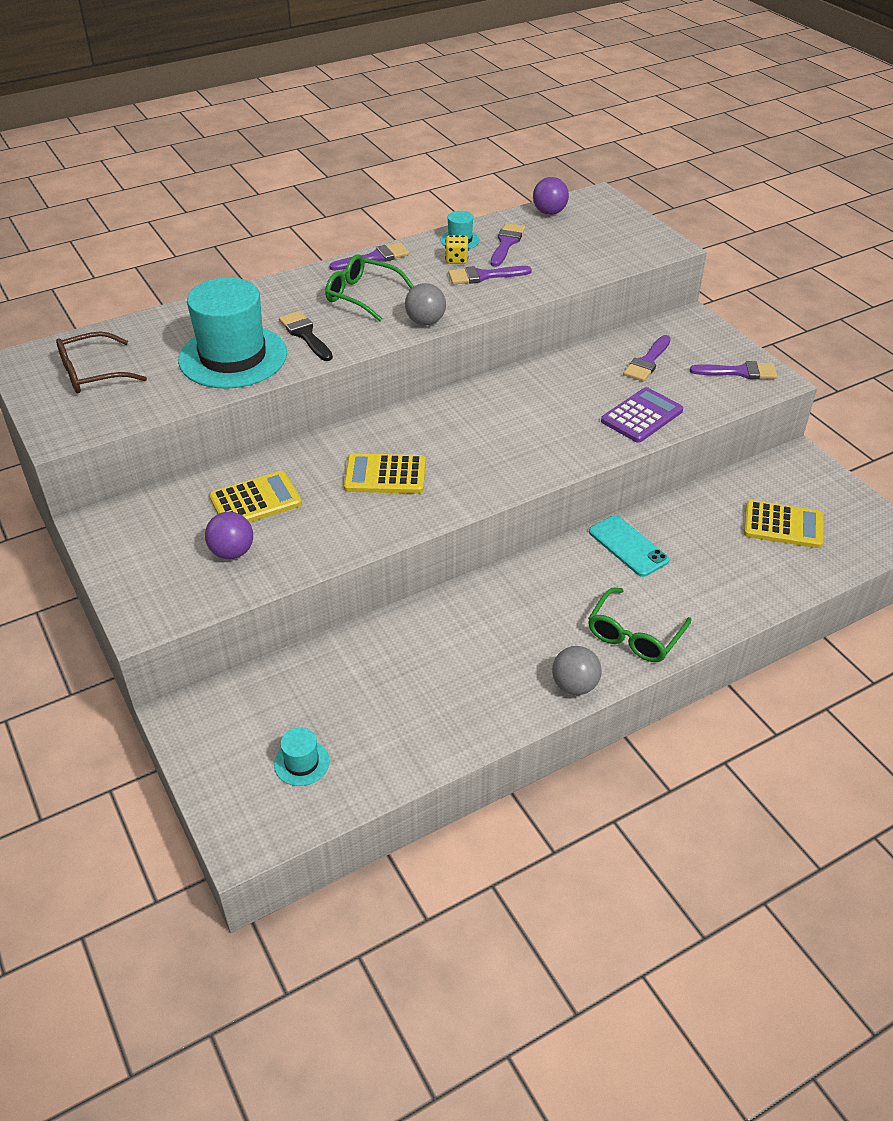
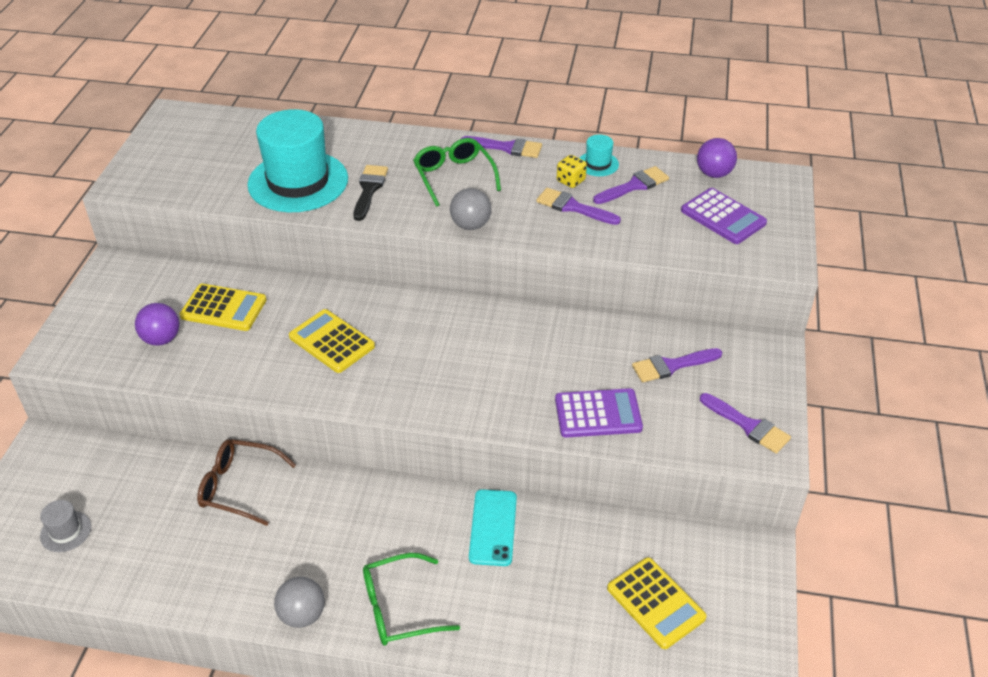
camera: 40 degrees right, 0 degrees up
(94, 373) = (199, 147): brown glasses -> brown glasses (240, 487)
(301, 762) = (66, 531): turquoise hat -> grey hat
(594, 237) = (723, 217): none -> purple calculator

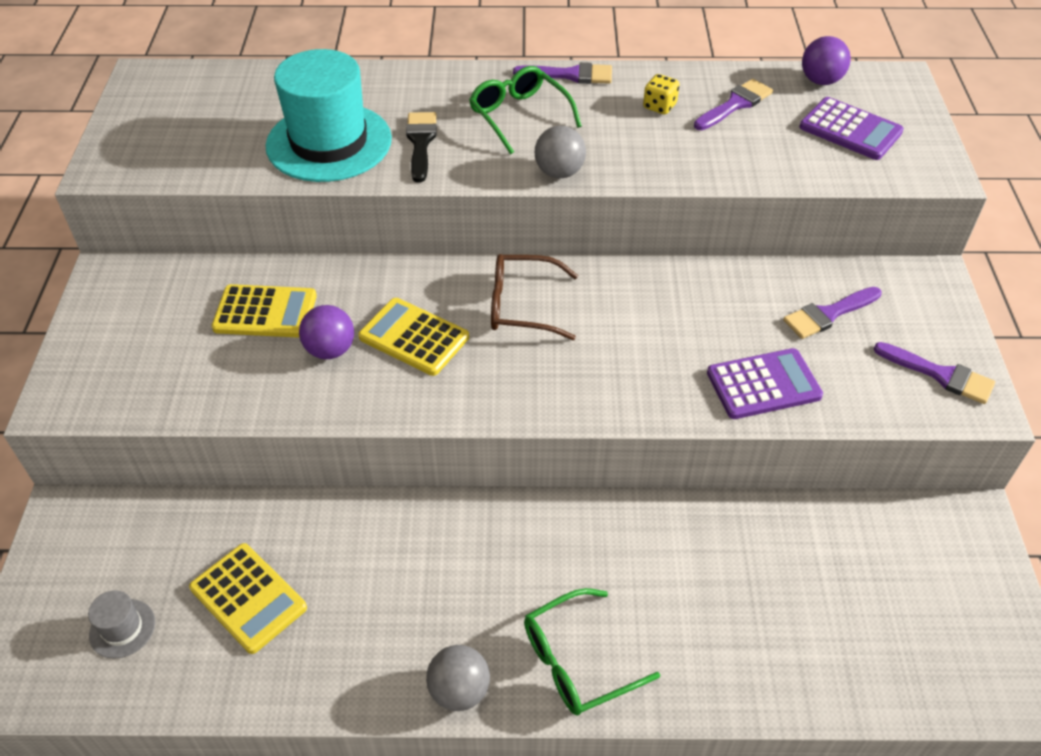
camera: 10 degrees left, 5 degrees up
(161, 339) = (196, 362): purple ball -> purple ball (330, 350)
(240, 487) = (333, 535): brown glasses -> brown glasses (523, 306)
(493, 527) = (659, 539): turquoise phone -> none
(573, 207) = (674, 137): purple brush -> none
(598, 164) = (684, 83): turquoise hat -> none
(655, 603) = (879, 604): yellow calculator -> yellow calculator (248, 598)

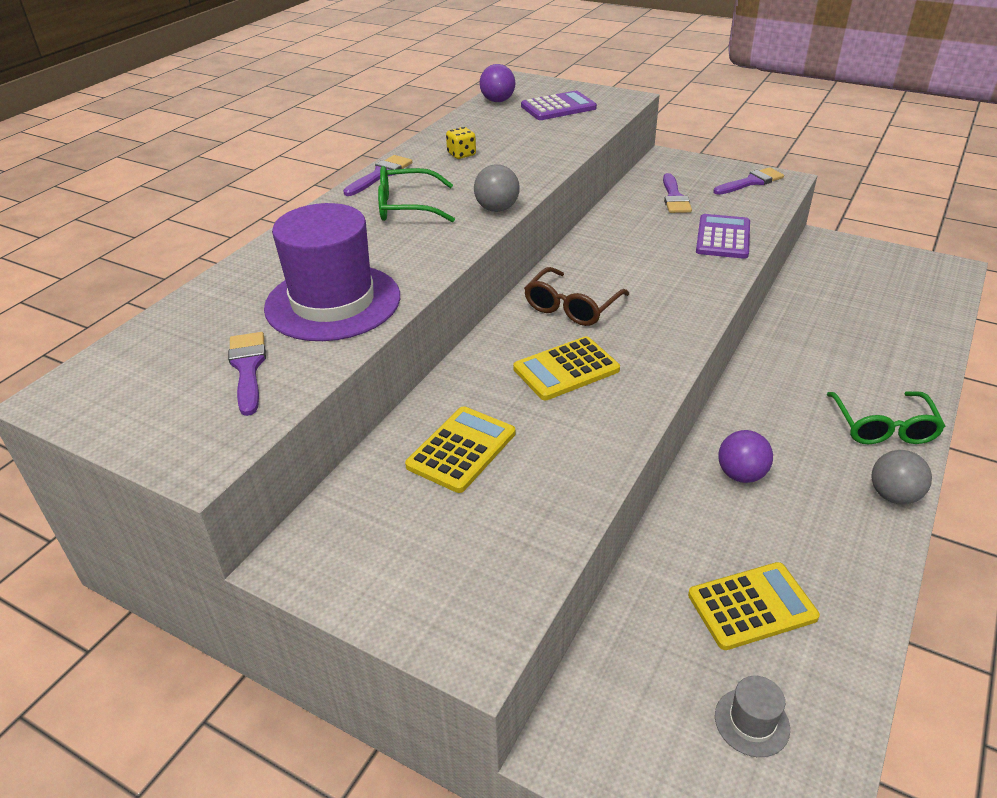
camera: 60 degrees left, 10 degrees down
(329, 142) = (333, 302): turquoise hat -> purple hat
(330, 350) = (546, 420): purple ball -> purple ball (741, 475)
(421, 143) = (390, 257): black brush -> none
(735, 104) = (490, 131): purple brush -> purple brush (248, 368)

